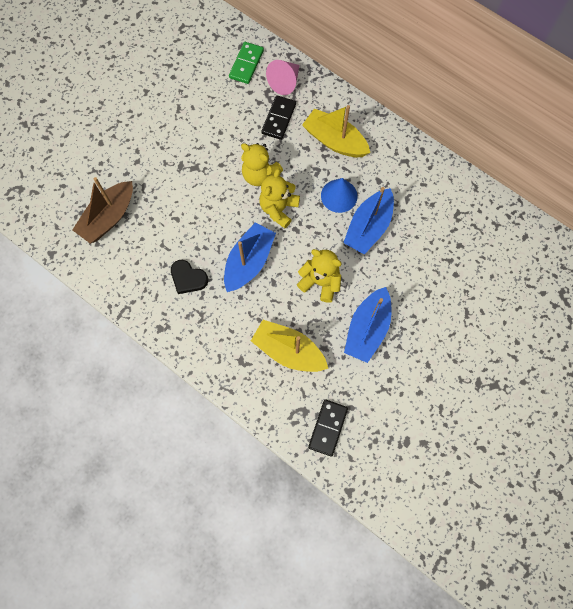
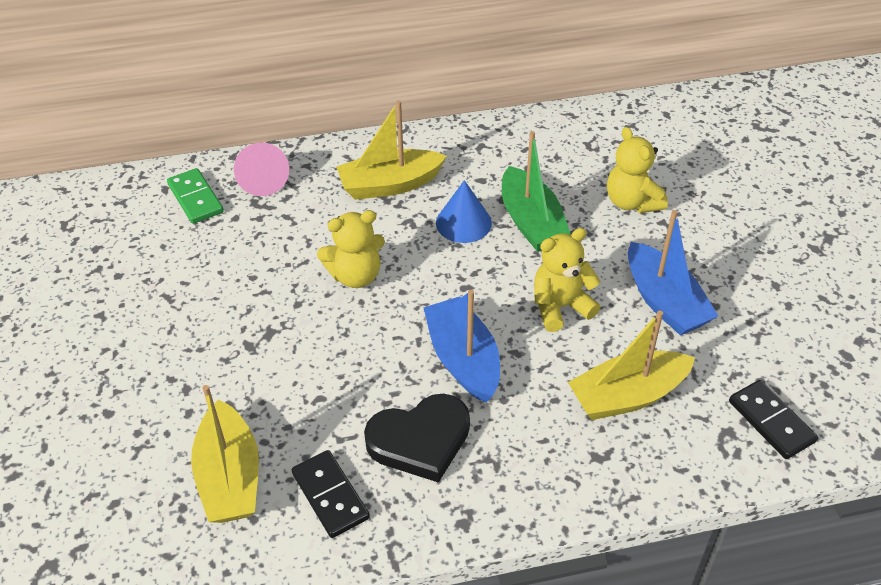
camera: 50 degrees left, 25 degrees down
(108, 217) = (230, 477): brown boat -> yellow boat
(188, 278) = (420, 440): black heart -> black heart, size x1.54
(278, 209) = (421, 286): yellow teddy bear -> yellow teddy bear (632, 202)
(279, 119) = (303, 214): black domino -> black domino (330, 495)
(368, 227) = (531, 222): blue boat -> green boat

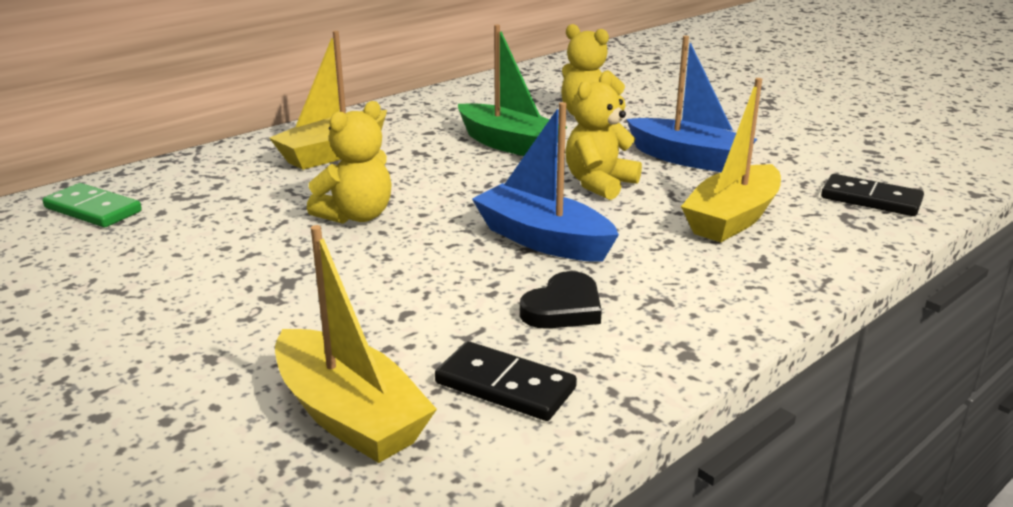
camera: 30 degrees left, 20 degrees down
(263, 180) = (175, 180): pink cone -> none
(420, 440) = (563, 308): black heart -> black heart, size x0.65
(463, 223) = (440, 158): blue cone -> none

